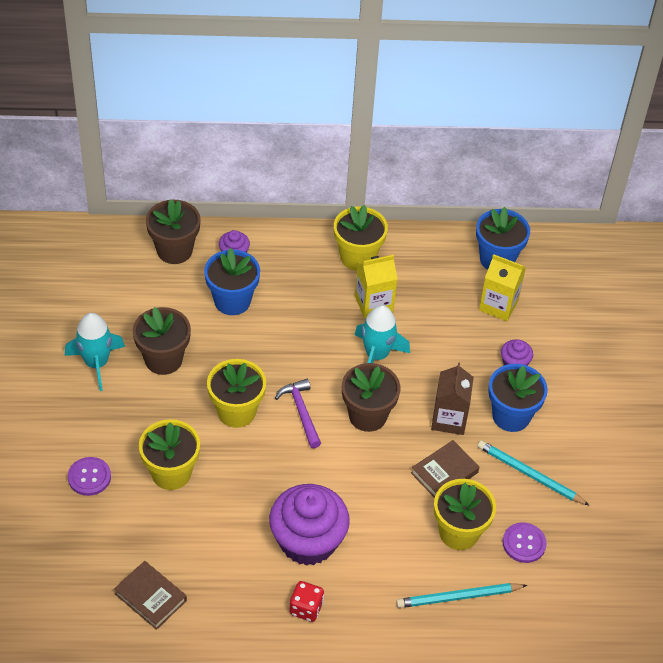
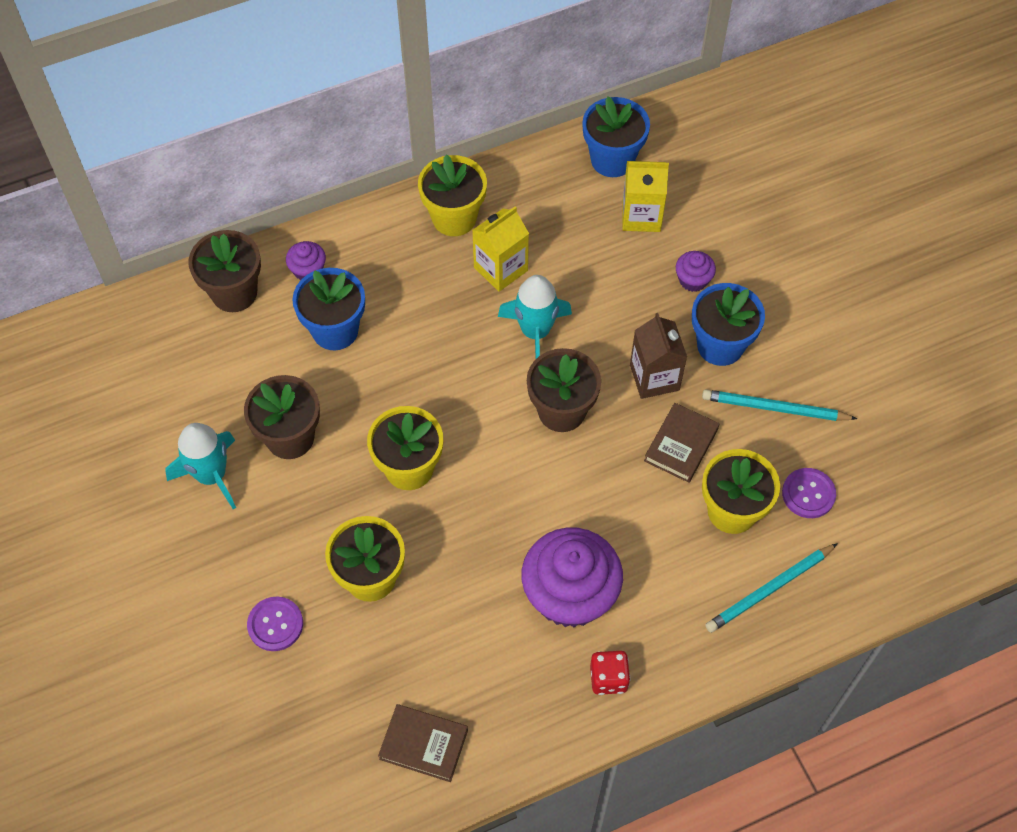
camera: 20 degrees left, 10 degrees up
(301, 412) = (484, 438): purple hammer -> none

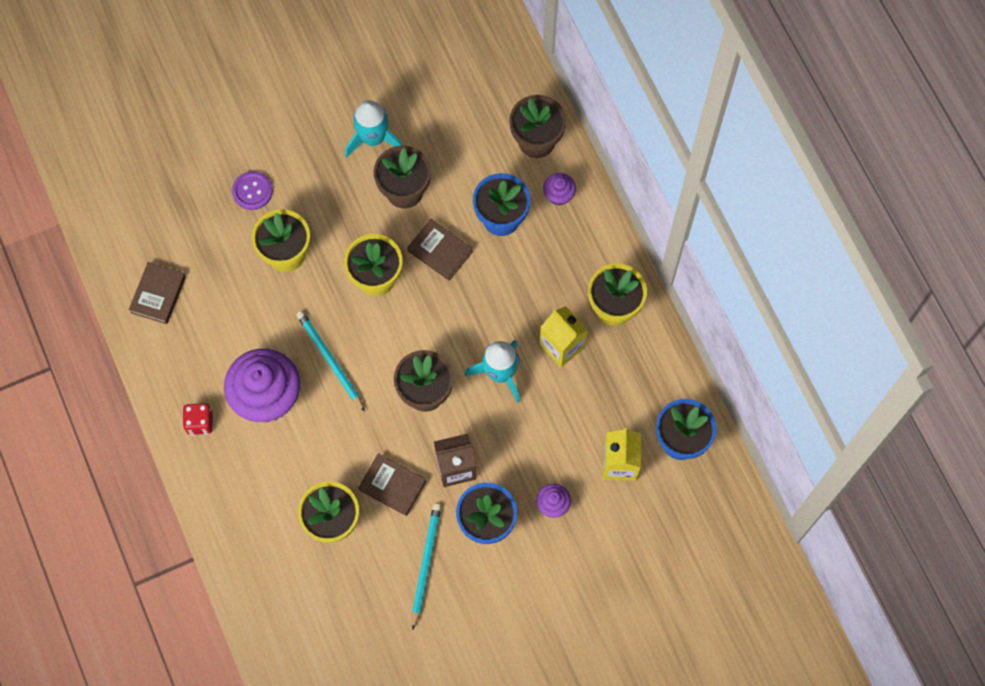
camera: 90 degrees right, 10 degrees up
(375, 396) = (440, 251): none -> brown book
(769, 590) = (264, 546): turquoise pencil -> turquoise pencil (330, 360)
(808, 494) = (346, 584): purple button -> none

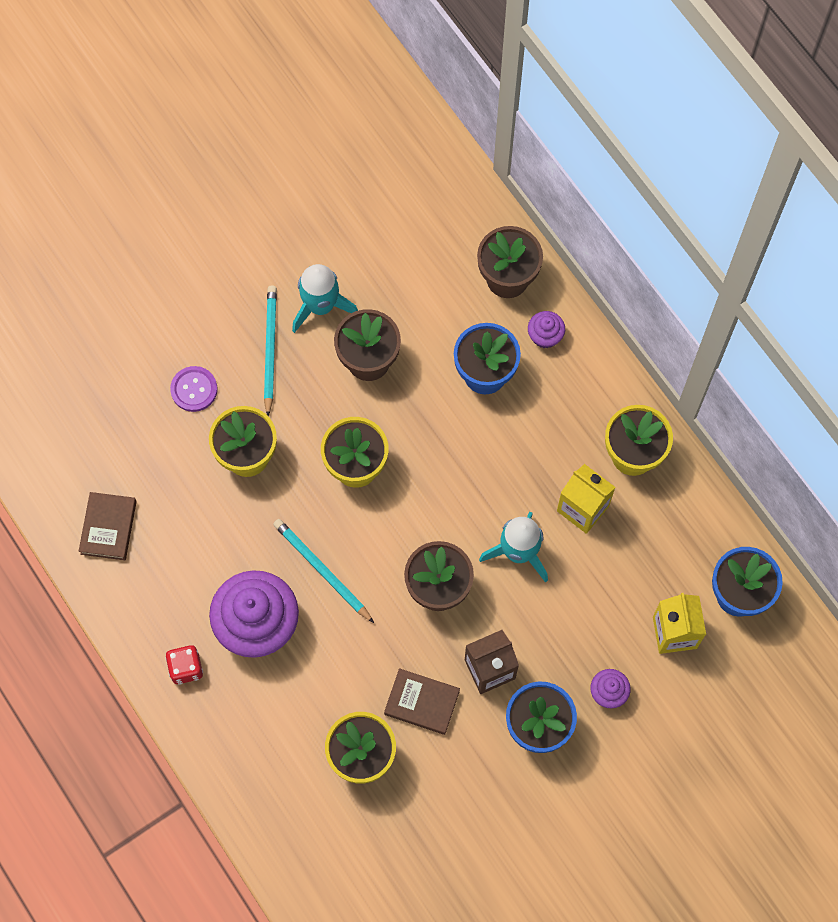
camera: 10 degrees left, 0 degrees up
(425, 564) = (477, 786): turquoise pencil -> turquoise pencil (270, 349)
(440, 251) = (422, 423): brown book -> none

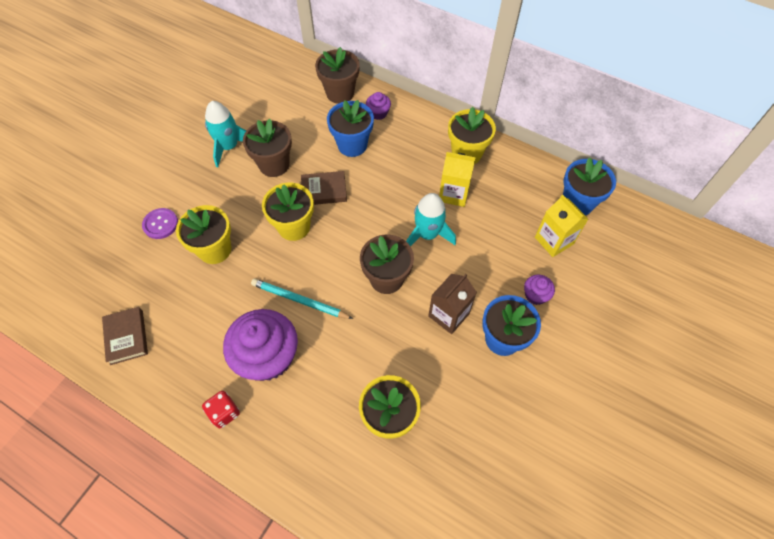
camera: 25 degrees left, 10 degrees down
(270, 349) = (205, 182): turquoise pencil -> none
(422, 702) = (413, 358): brown book -> brown book (324, 190)

